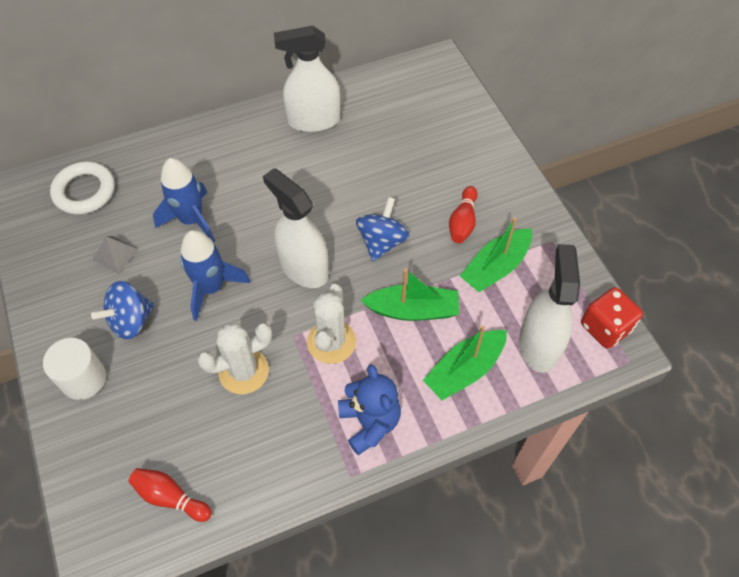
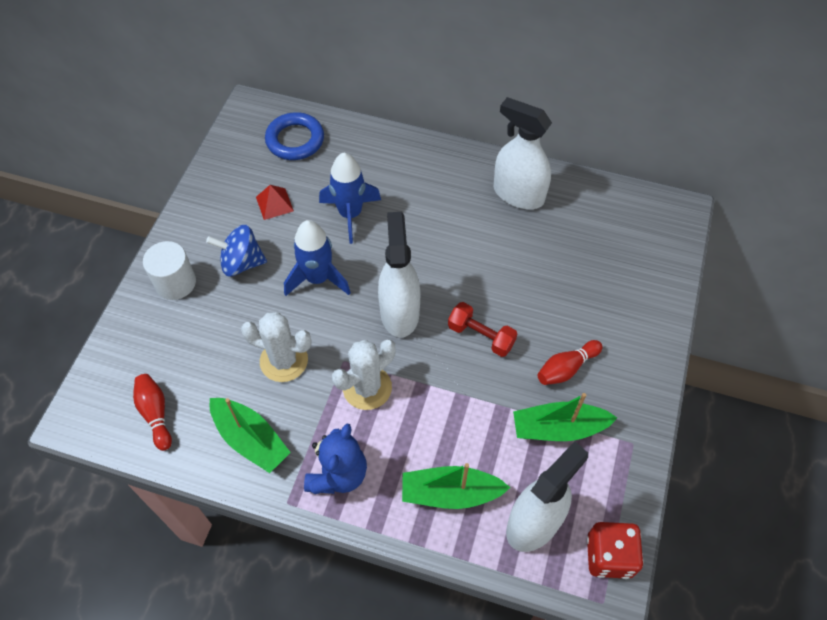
camera: 40 degrees right, 0 degrees up
(84, 191) = (295, 140): white ring -> blue ring
(115, 254) = (274, 204): grey pyramid -> red pyramid
(382, 242) = (481, 336): blue spinning top -> red dumbbell
(412, 310) = (454, 411): green boat -> green boat (250, 439)

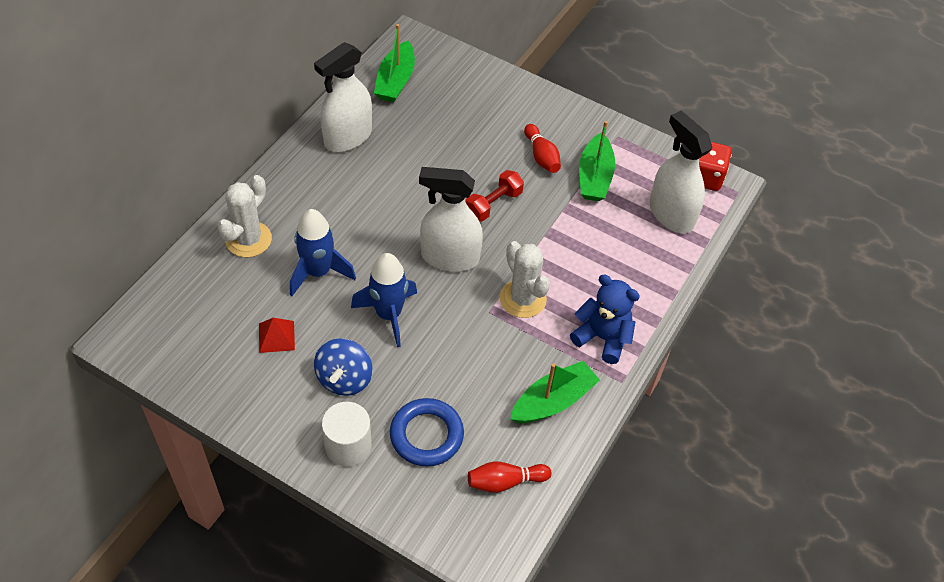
camera: 80 degrees left, 5 degrees down
(284, 360) = (475, 360): white cactus -> white cactus (248, 239)
(295, 140) = (193, 302): blue ring -> blue ring (426, 435)
(450, 493) = (636, 261): green boat -> green boat (395, 81)

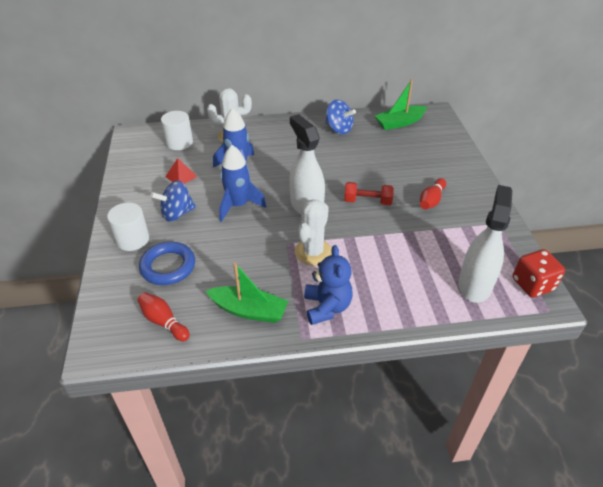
camera: 55 degrees right, 10 degrees down
(201, 299) = (179, 142): none -> white cylinder
(348, 137) = (338, 129): white spray bottle -> blue spinning top
(594, 177) = (450, 231): green boat -> none

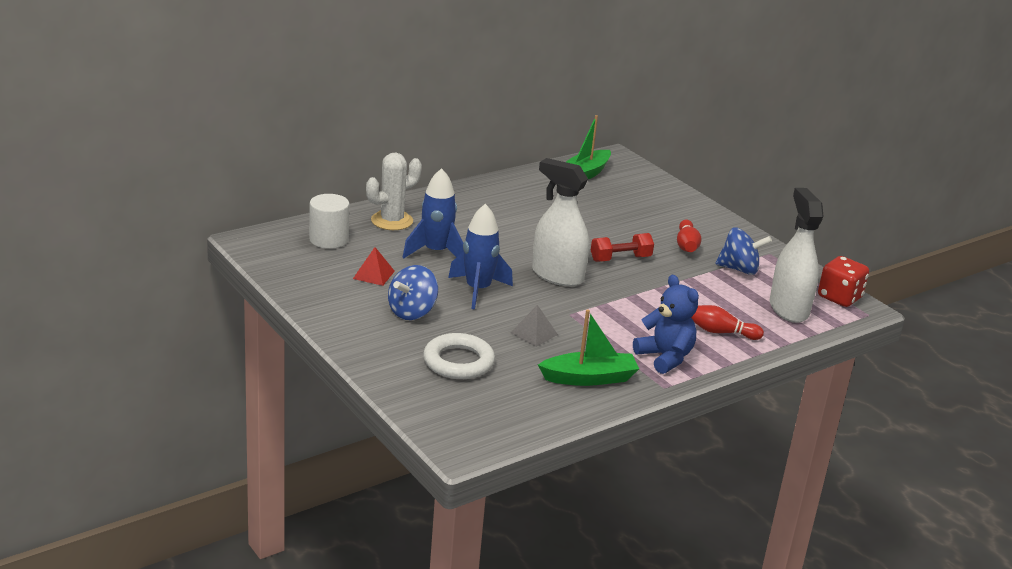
camera: 30 degrees left, 15 degrees down
(132, 239) = (386, 347): white cylinder -> none
(164, 322) = (508, 408): red bowling pin -> red bowling pin (721, 332)
(168, 266) = (458, 362): blue ring -> white ring
(244, 255) = (534, 333): none -> grey pyramid
(313, 252) = (606, 315): white cactus -> none
(338, 129) = (518, 192): blue spinning top -> blue spinning top (739, 269)

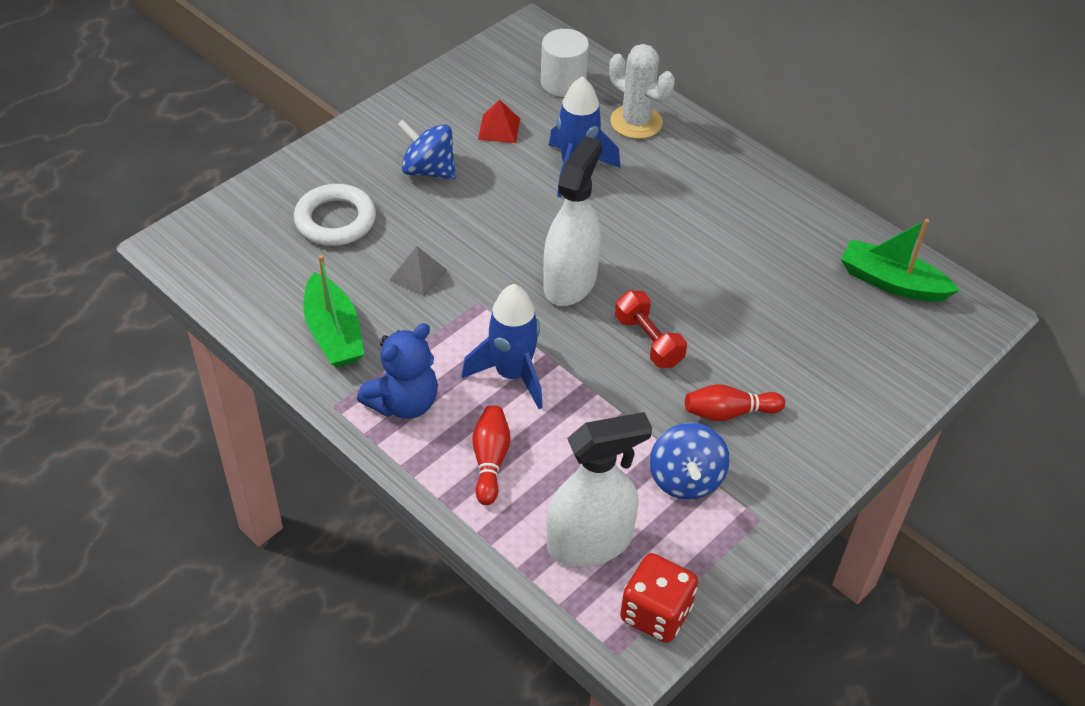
camera: 80 degrees right, 20 degrees up
(478, 290) = (500, 215): blue rocket -> blue rocket (512, 374)

